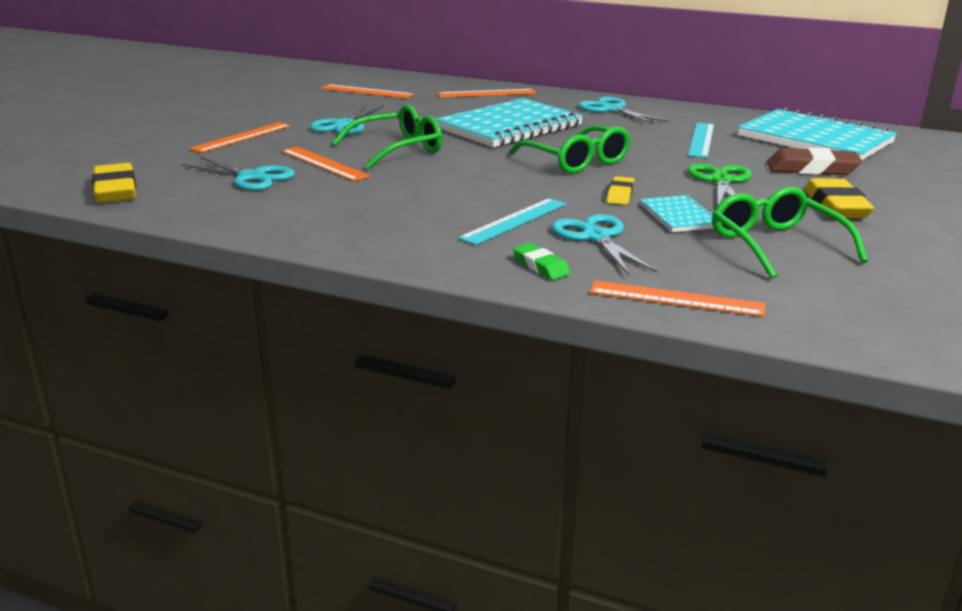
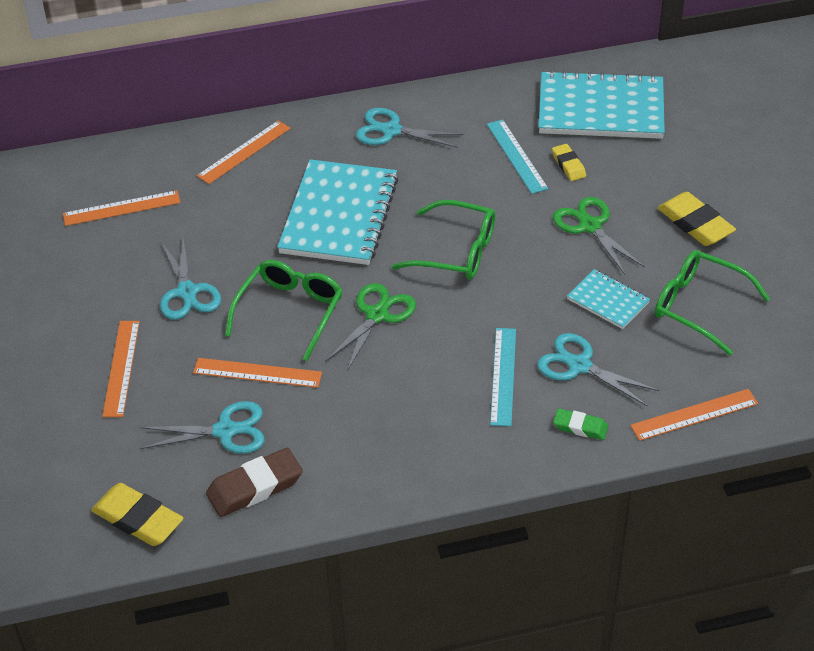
camera: 35 degrees left, 20 degrees up
(460, 167) = (377, 315): none -> green scissors
(620, 195) = (539, 291): yellow eraser -> yellow eraser (568, 165)
(812, 169) = (637, 168): brown eraser -> brown eraser (255, 487)

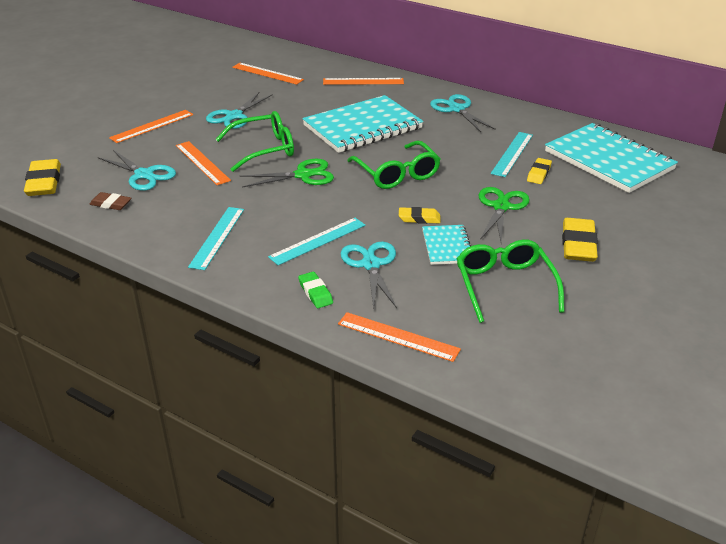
camera: 45 degrees right, 10 degrees down
(255, 487) = (111, 204): brown eraser -> brown eraser, size x0.58
(415, 441) = (217, 237): none -> turquoise ruler
(546, 288) = (419, 218): none -> yellow eraser

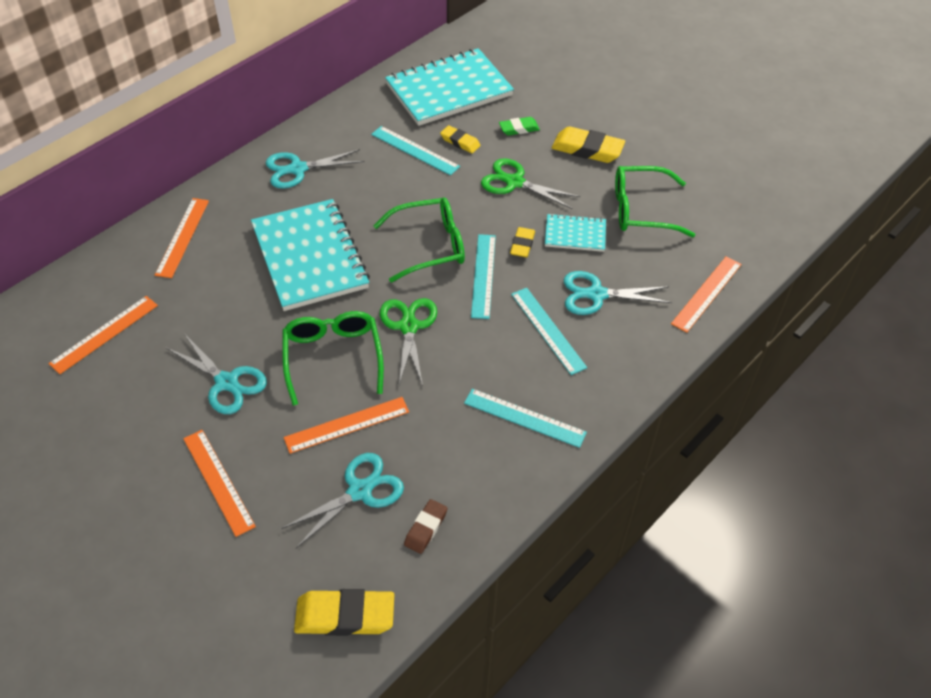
camera: 80 degrees left, 15 degrees up
(315, 293) = (637, 343): green eraser -> green eraser (519, 129)
(372, 202) = (483, 275): none -> turquoise ruler

